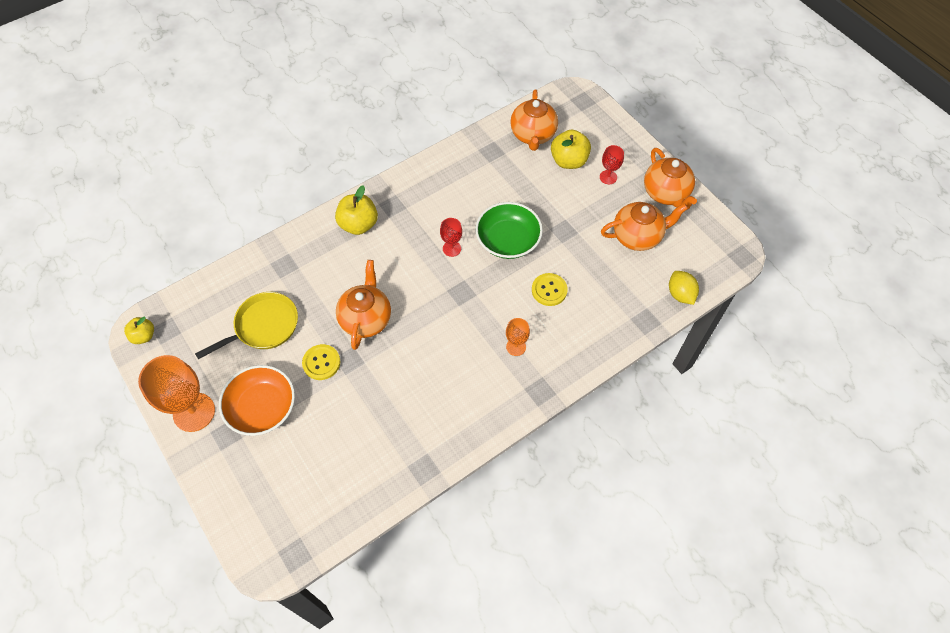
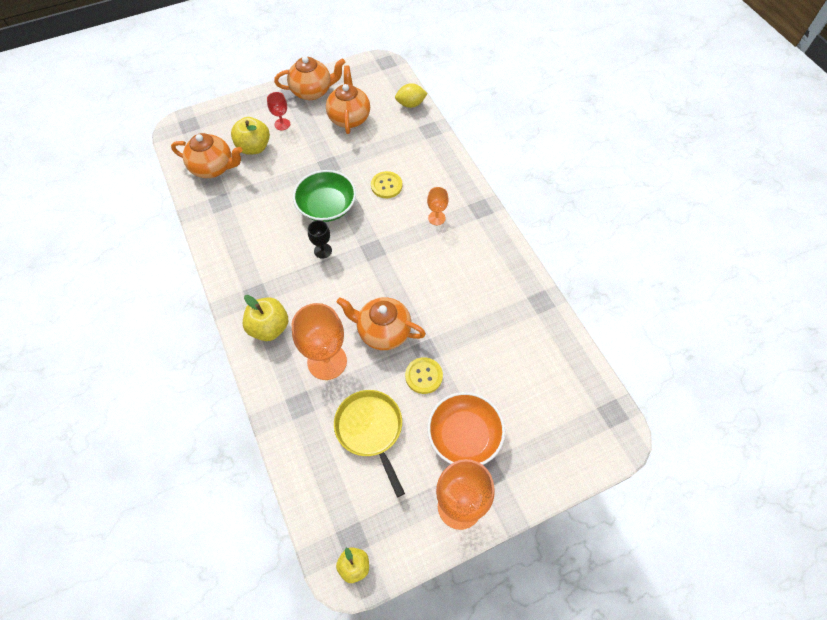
camera: 80 degrees left, 0 degrees up
(329, 278) = (327, 361): none -> orange goblet
(451, 248) = (323, 250): red goblet -> black goblet

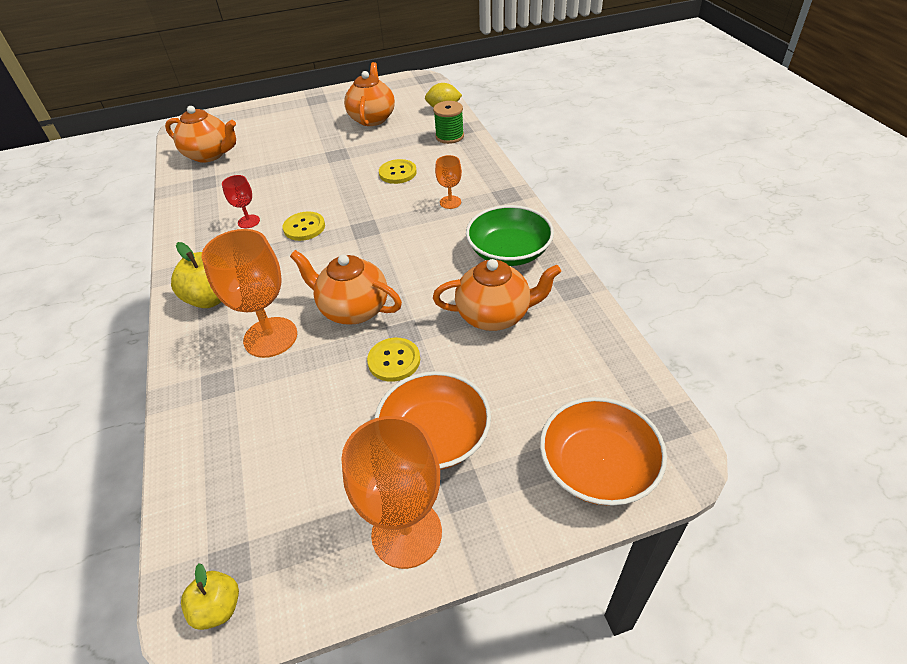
camera: 10 degrees right, 15 degrees down
(254, 147) = (260, 140): yellow apple -> none
(282, 124) = (298, 122): red goblet -> red goblet (248, 221)
(312, 91) = (339, 99): orange teapot -> orange teapot (495, 315)
(323, 250) = (304, 227): black goblet -> yellow button
(326, 206) = (322, 188): green bowl -> green bowl (509, 252)
(370, 430) = (302, 420): yellow pan -> none
(422, 140) = (449, 136): none -> green spool
(572, 448) = (597, 466): none -> orange bowl

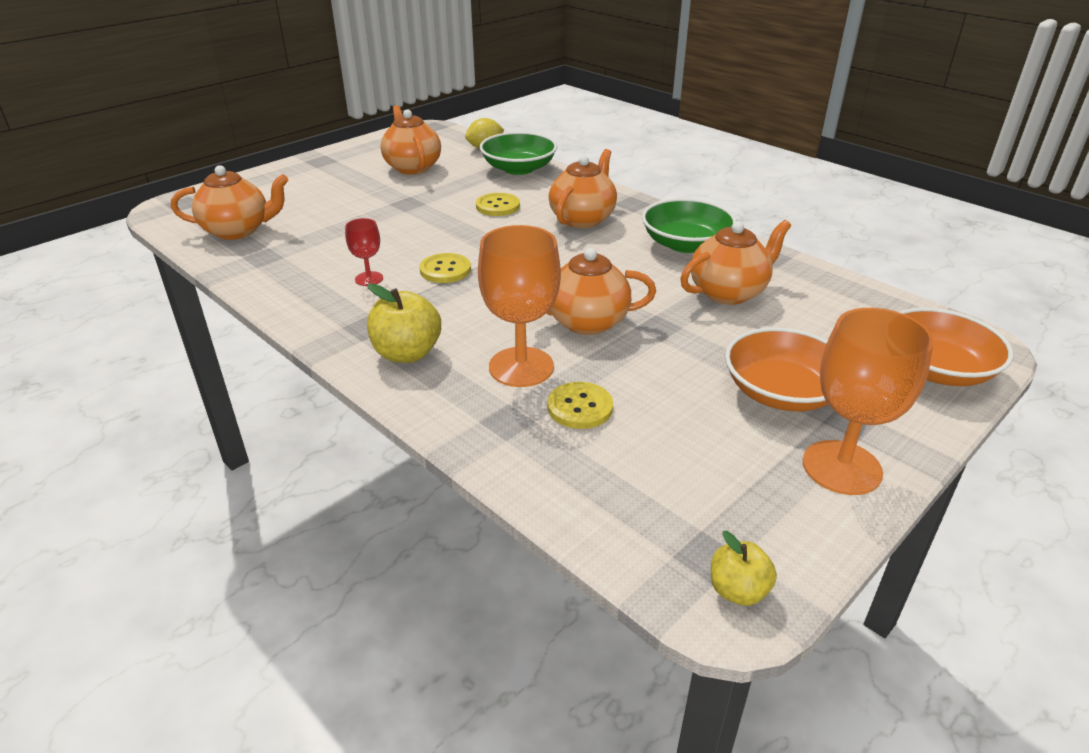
camera: 30 degrees left, 10 degrees down
(394, 361) = (675, 349): yellow button -> yellow button (580, 407)
(449, 136) = (518, 168): green spool -> green bowl
(450, 202) = (582, 219): orange goblet -> orange teapot

